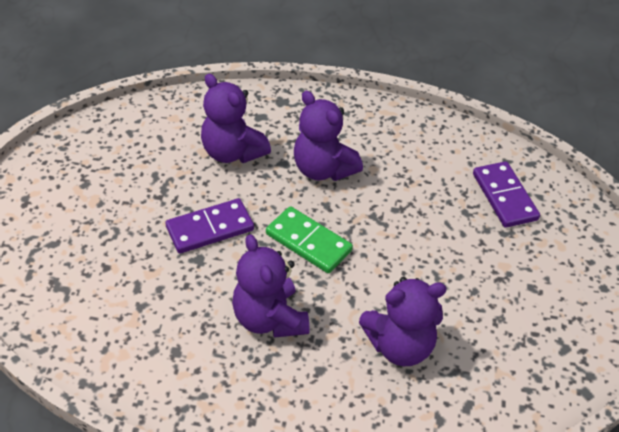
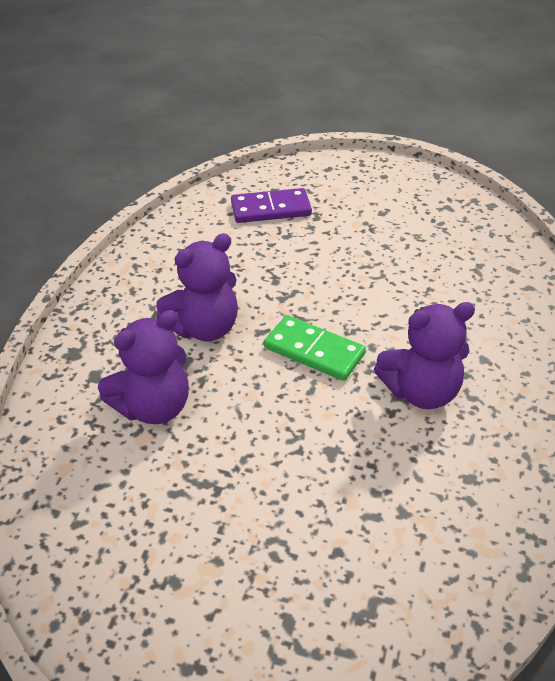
camera: 80 degrees left, 5 degrees down
(210, 229) = (283, 437): purple domino -> none
(308, 242) = (314, 351): green domino -> green domino turned 75 degrees clockwise
(400, 346) = (451, 300): purple teddy bear -> none

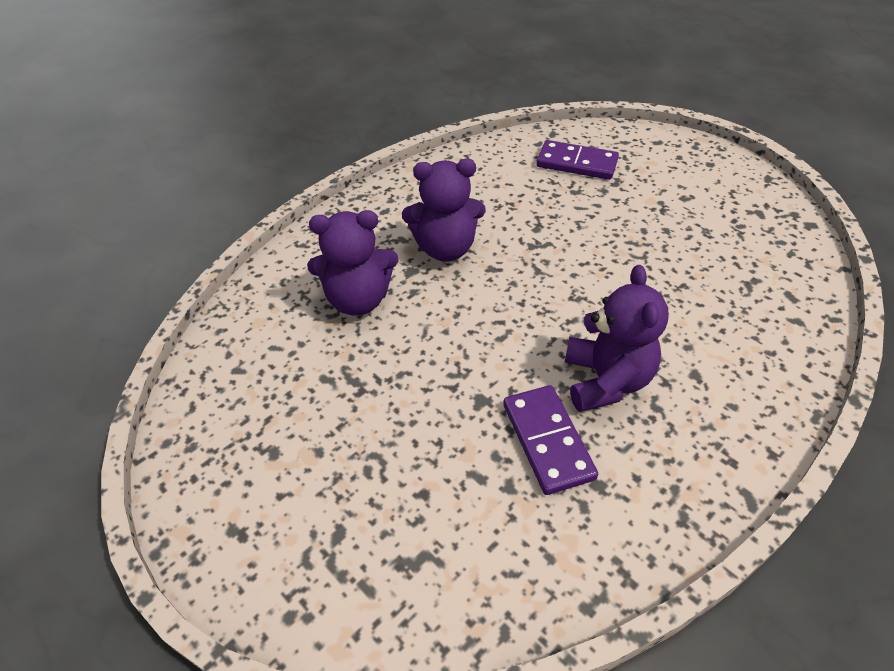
camera: 30 degrees right, 5 degrees up
(314, 351) = (528, 303): green domino -> none
(408, 461) = (547, 441): none -> purple domino
(421, 392) = (606, 380): purple teddy bear -> purple teddy bear turned 105 degrees counterclockwise

